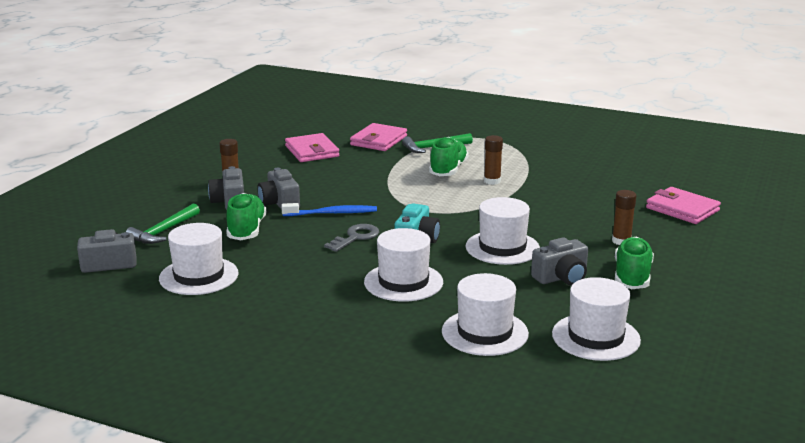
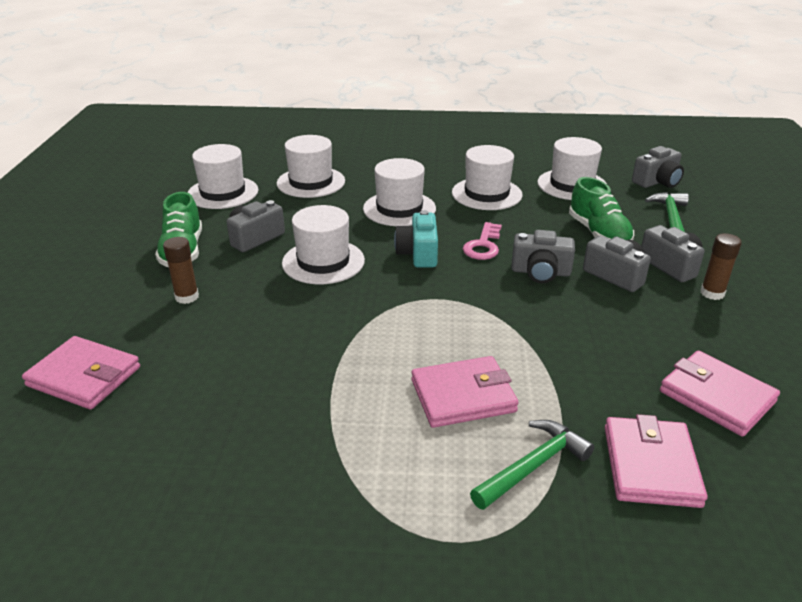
camera: 160 degrees right, 10 degrees up
(299, 282) = (486, 194): none -> white hat
(332, 213) = (540, 272): blue toothbrush -> grey camera
(355, 237) = (483, 245): grey key -> pink key
(448, 170) = (463, 396): green shoe -> pink wallet
(492, 181) = (381, 382): brown glue stick -> none

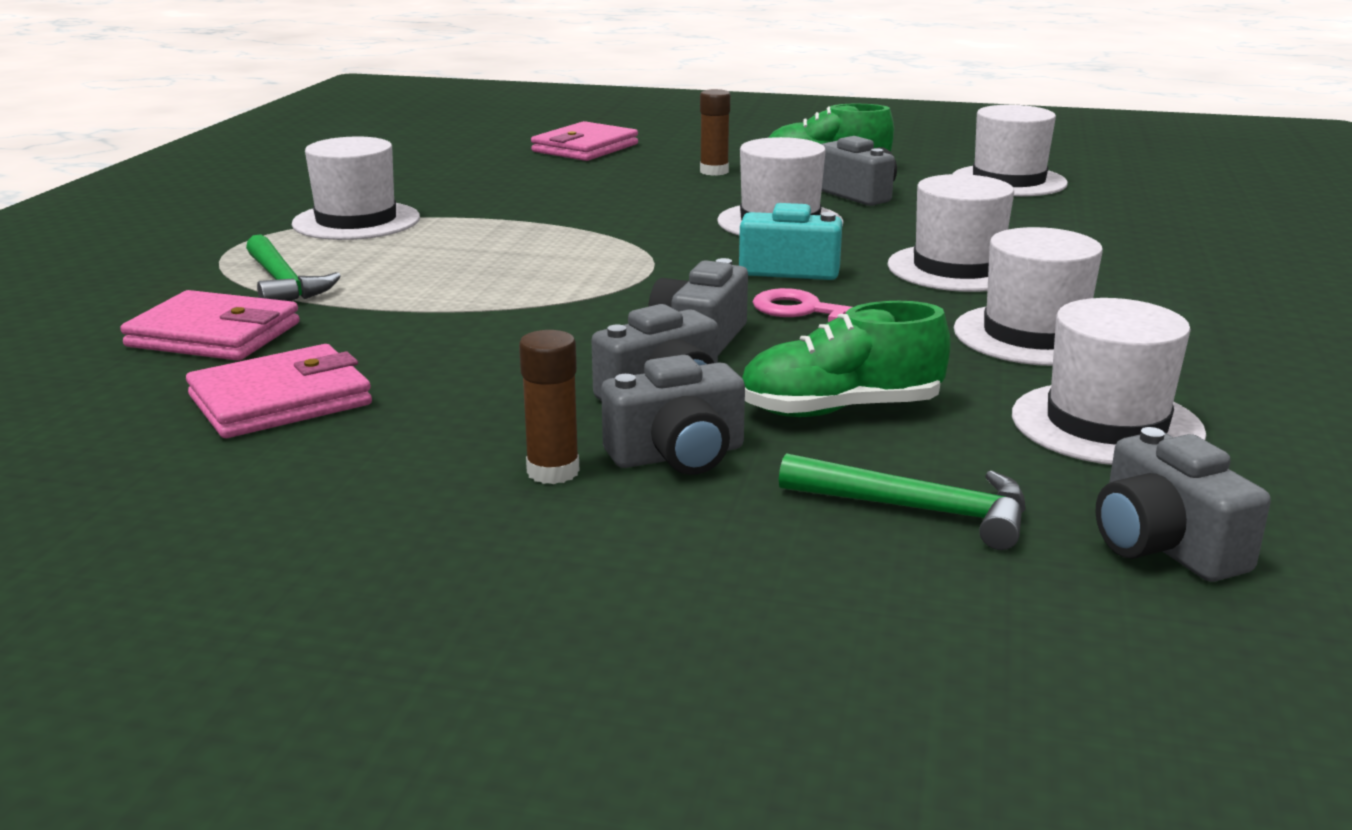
camera: 100 degrees right, 10 degrees down
(311, 182) = (1060, 223): white hat -> white hat (356, 221)
(463, 396) = (428, 266): pink wallet -> none

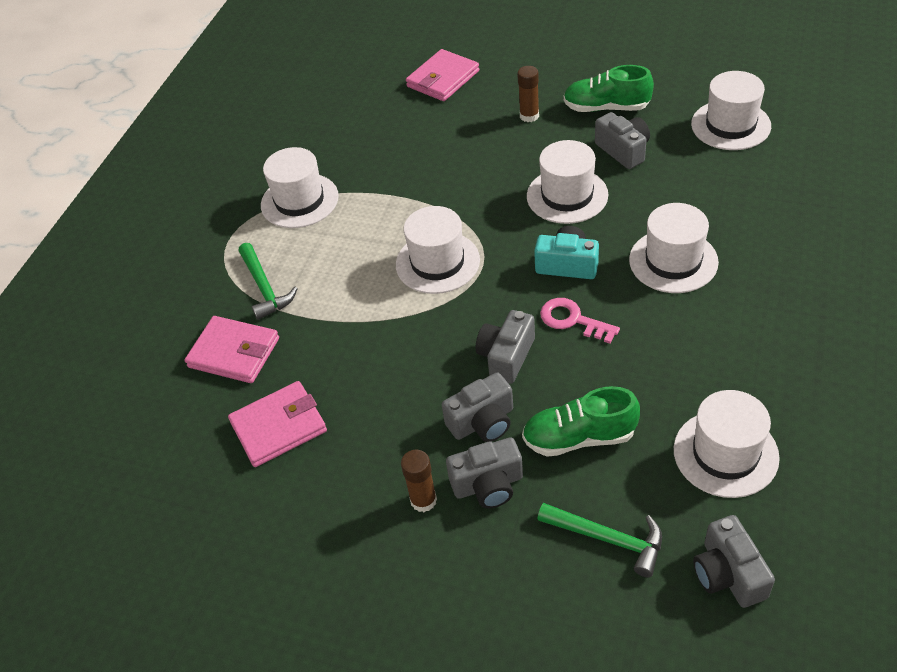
camera: 10 degrees right, 25 degrees up
(1034, 335) = (705, 349): white hat -> white hat (437, 262)

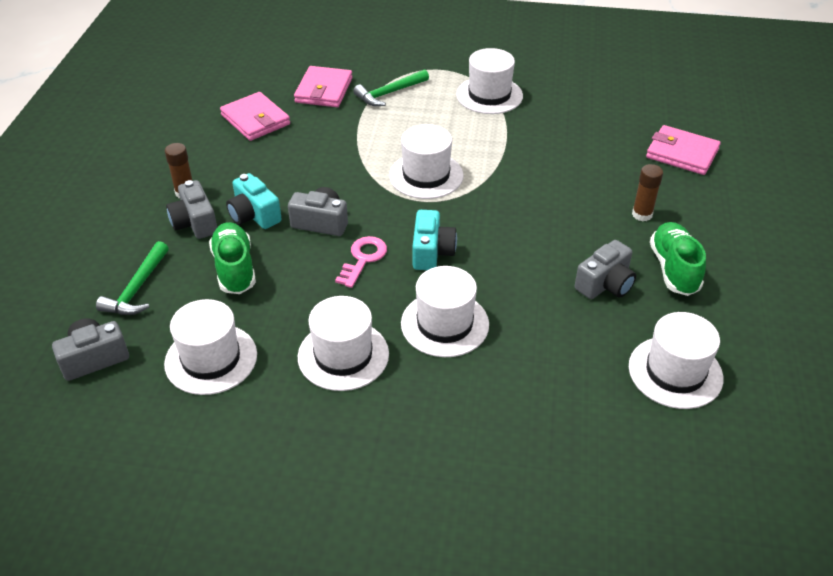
camera: 75 degrees right, 5 degrees down
(482, 422) = (254, 215): grey camera -> turquoise camera
(567, 195) = (526, 247): white hat -> white hat (343, 355)

